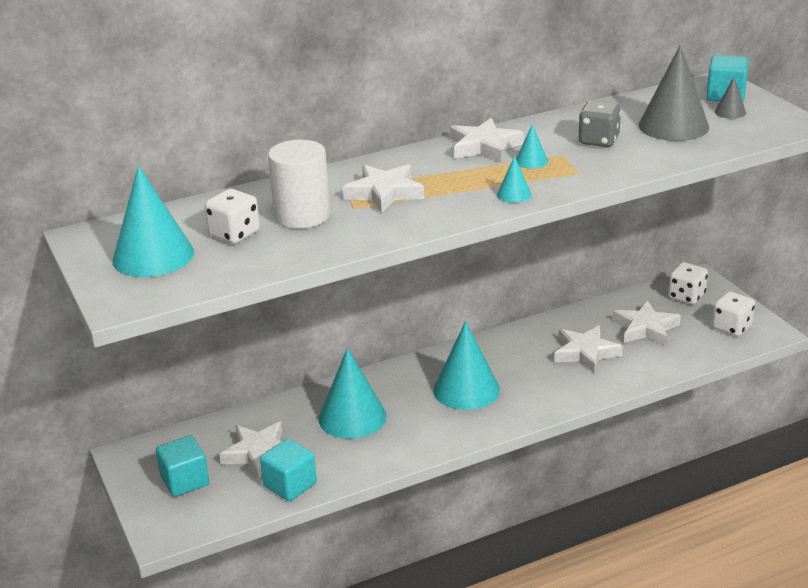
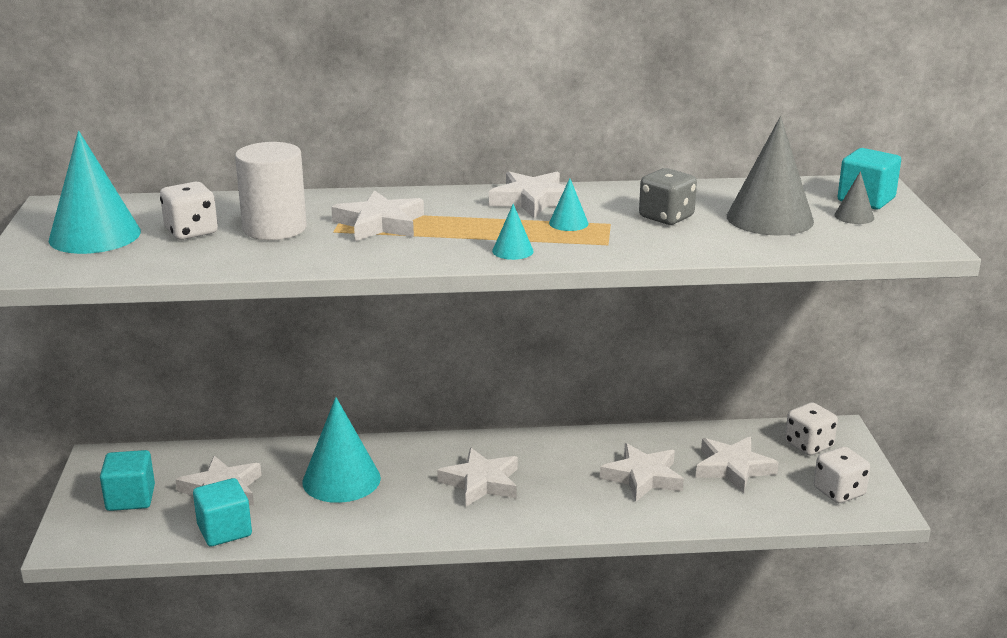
camera: 20 degrees right, 5 degrees down
(466, 390) = (481, 482): turquoise cone -> white star

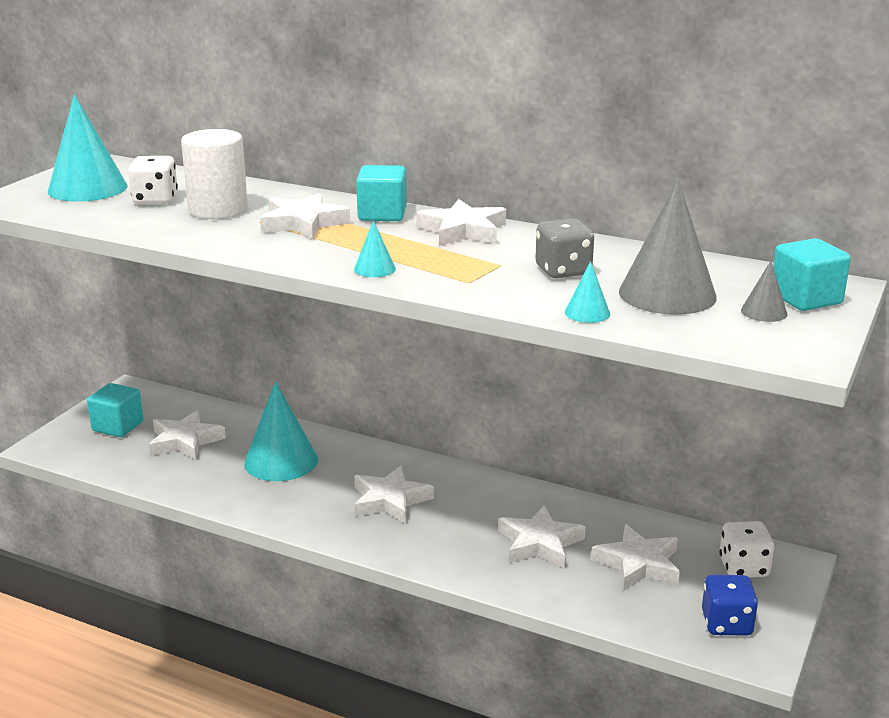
camera: 30 degrees right, 0 degrees up
(224, 530) = (154, 473): turquoise cube -> turquoise cube (382, 214)
(568, 223) = (462, 256): turquoise cone -> turquoise cone (587, 313)
(839, 492) = (726, 624): white dice -> blue dice

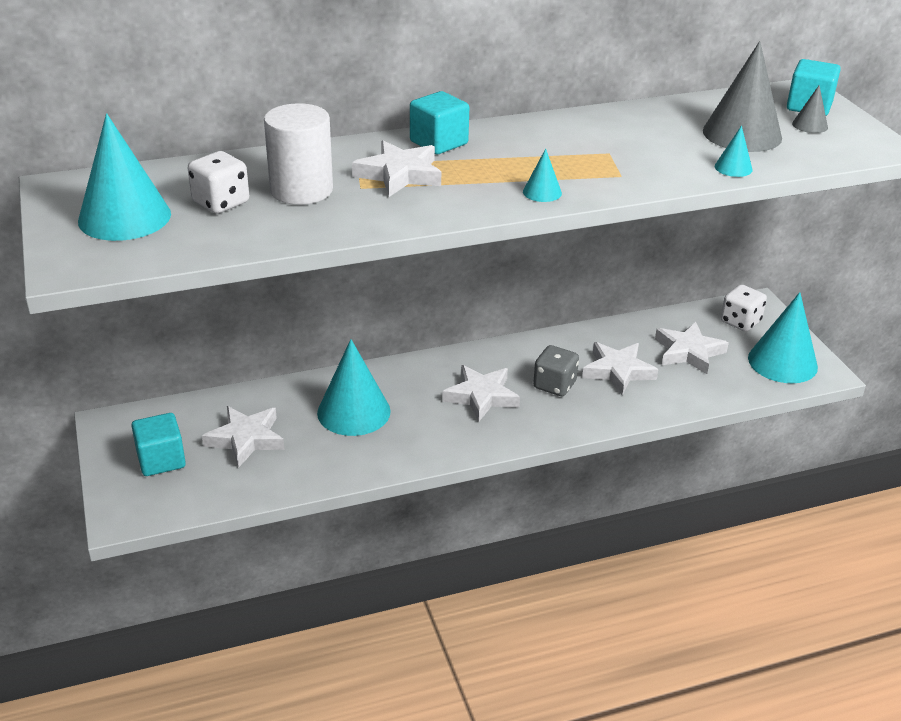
camera: 45 degrees left, 10 degrees up
(463, 230) = (524, 134): white star -> none
(563, 271) = (653, 141): grey dice -> grey dice (554, 385)
(726, 624) = (782, 362): blue dice -> turquoise cone

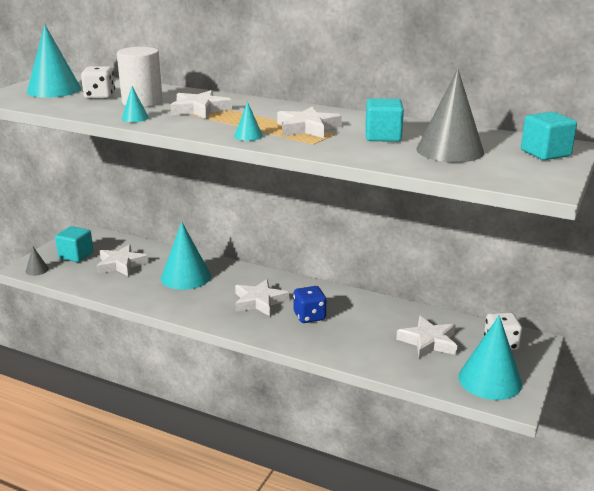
camera: 45 degrees right, 10 degrees down
(439, 143) = (254, 105): turquoise cube -> turquoise cube (383, 136)
(554, 385) = (309, 316): grey dice -> blue dice
(618, 371) = (361, 328): white star -> white star (307, 128)
(733, 168) = (395, 161): turquoise cone -> turquoise cone (135, 118)
(810, 125) = (517, 161): grey cone -> grey cone (37, 270)

